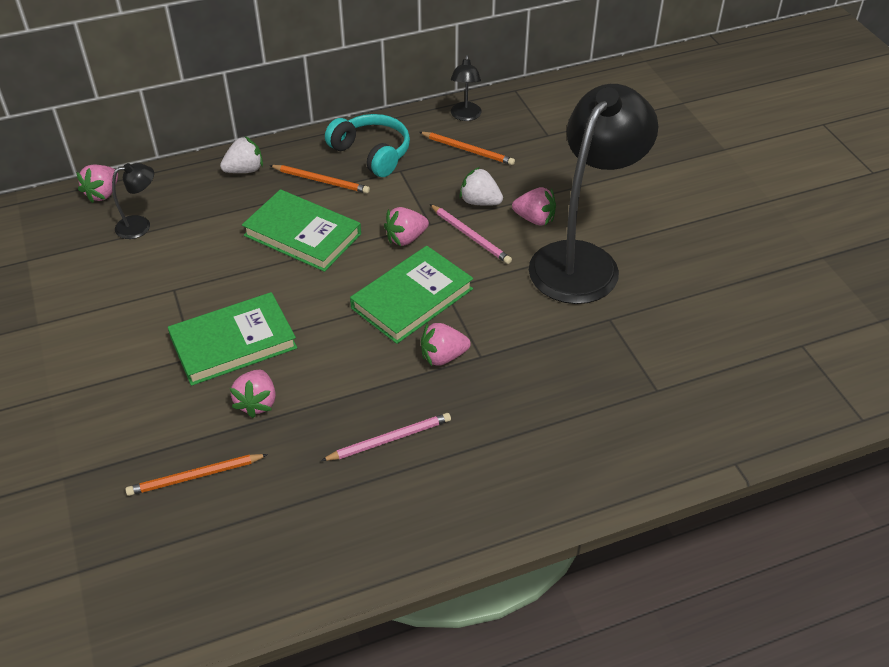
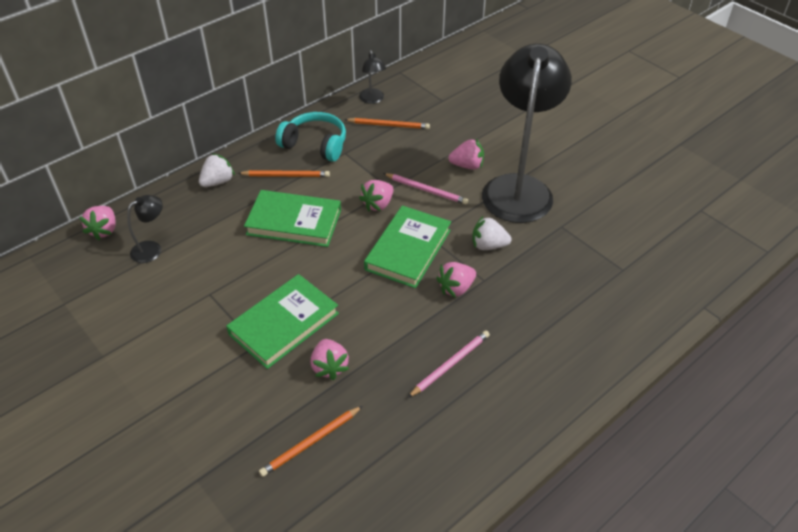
camera: 20 degrees left, 0 degrees up
(480, 202) = (419, 162): white strawberry -> white strawberry (488, 245)

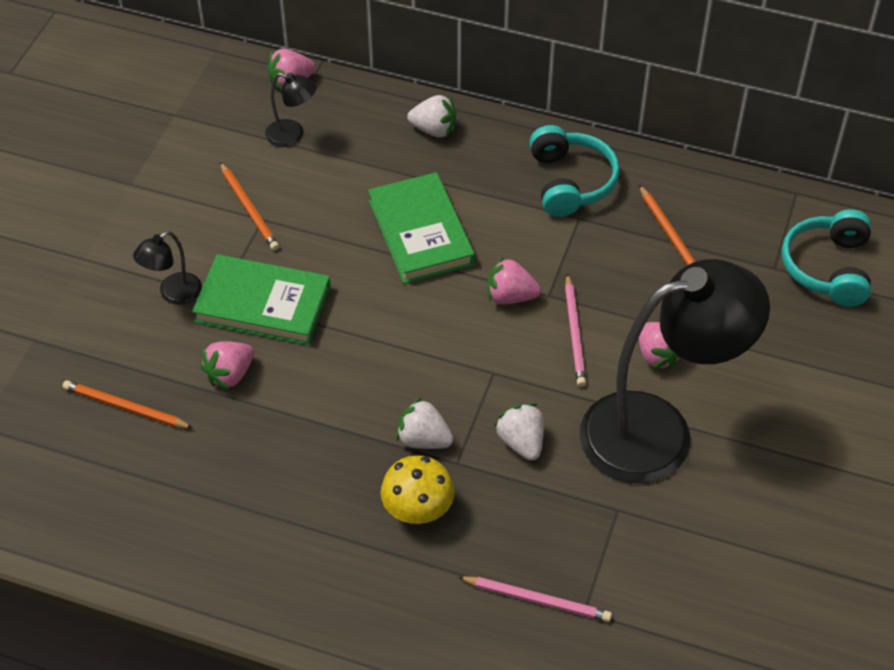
camera: 60 degrees right, 5 degrees up
(285, 175) = (492, 184): orange pencil -> orange pencil (249, 208)
(373, 100) = (709, 194): black lamp -> black lamp (173, 294)
(408, 250) = (454, 363): green book -> none
(450, 364) = (301, 484): pink pencil -> pink pencil (536, 600)
(456, 288) = (423, 439): pink strawberry -> white strawberry
(457, 84) = (828, 268): none -> turquoise headphones
(507, 313) = (418, 510): none -> yellow mushroom

